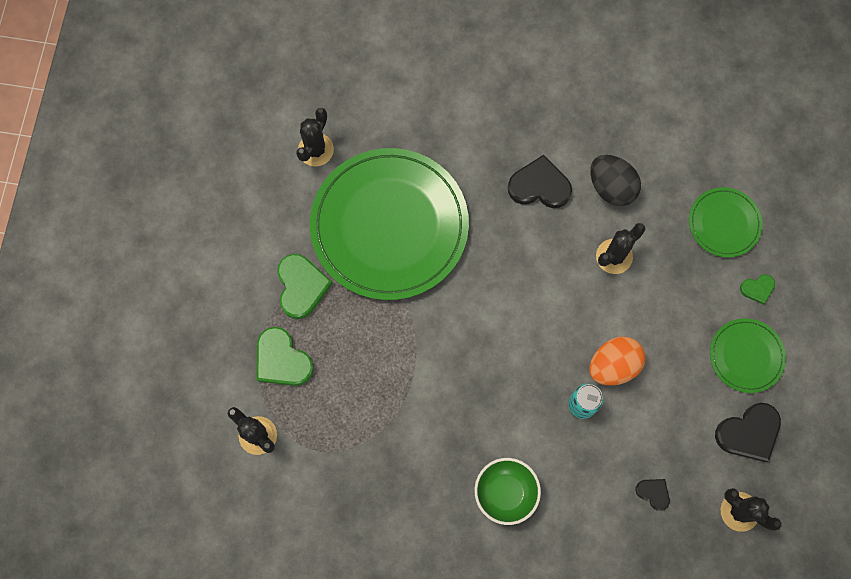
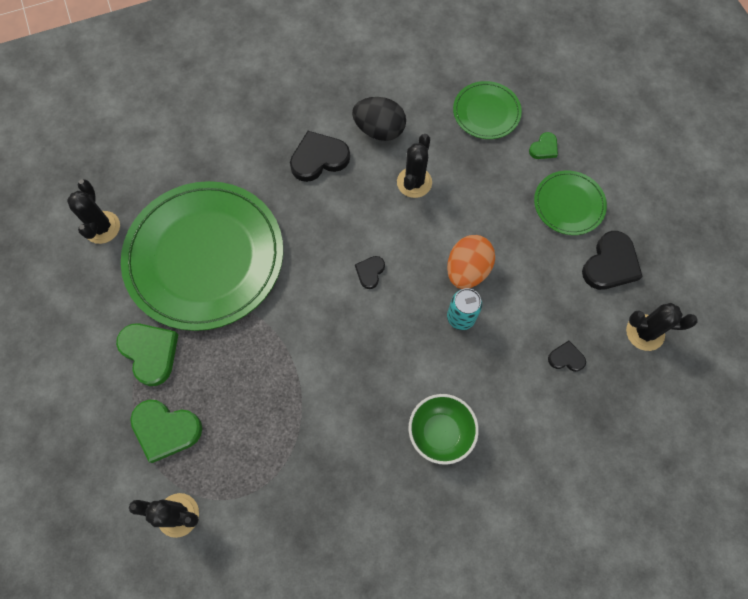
camera: 30 degrees left, 5 degrees down
(525, 319) = (370, 272): none -> black heart

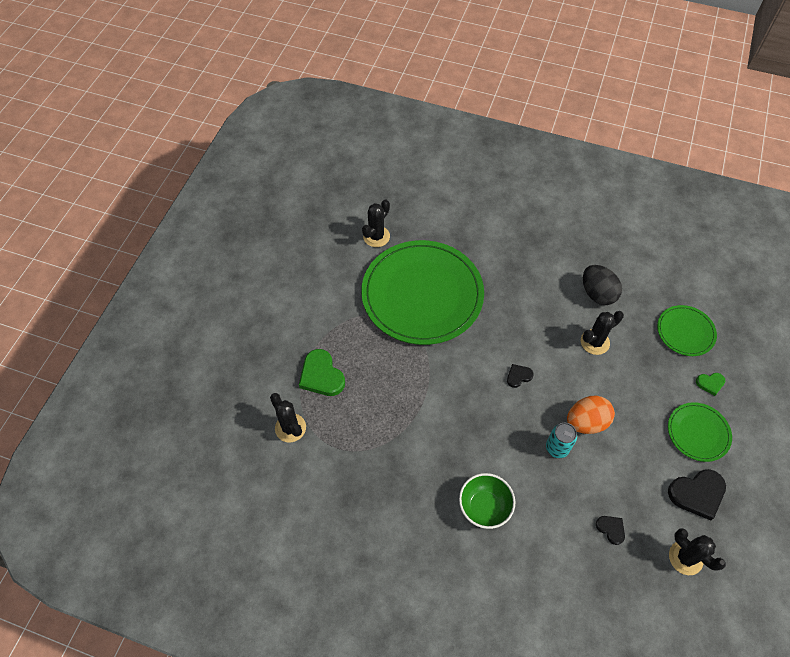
camera: 40 degrees right, 10 degrees down
(150, 352) = (347, 326): green heart -> none
(319, 158) = (541, 284): black heart -> none

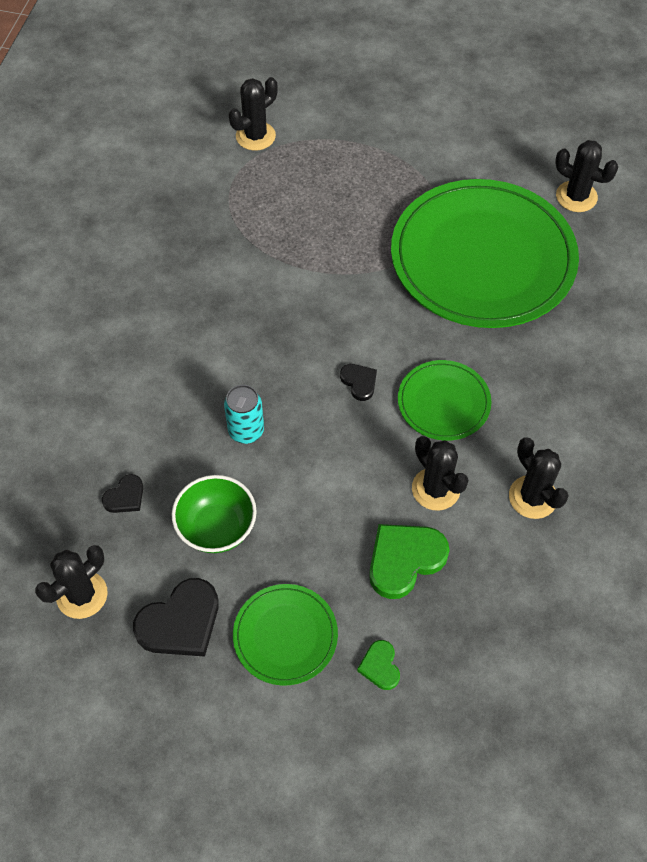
camera: 85 degrees right, 0 degrees up
(321, 375) = (333, 158): green heart -> green heart (404, 560)
(484, 507) = (155, 343): green bowl -> green bowl (217, 528)
(586, 422) = (291, 471): orange egg -> none
(597, 294) = (532, 497): black egg -> black cactus
(685, 332) = (479, 635): green plate -> green plate (443, 402)
(697, 494) = (180, 622): black heart -> black heart turned 105 degrees counterclockwise

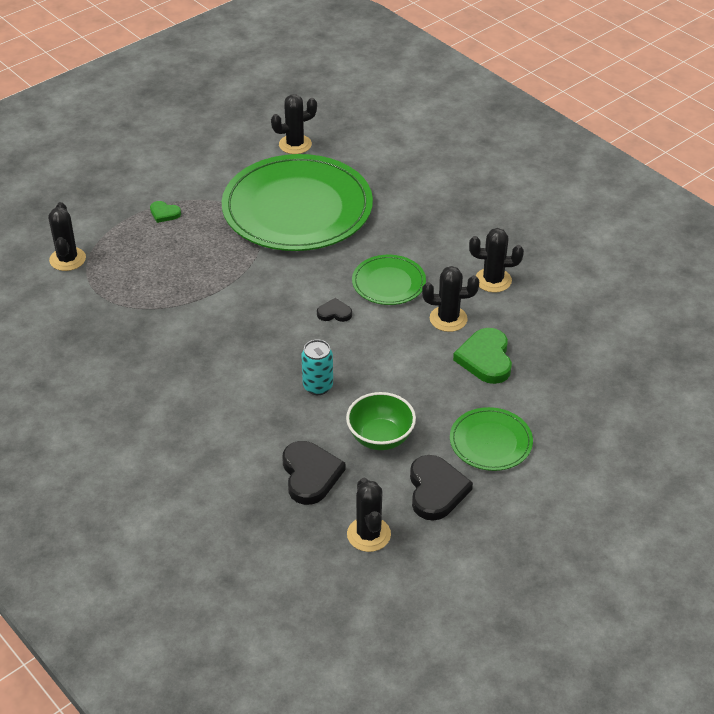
camera: 55 degrees left, 15 degrees down
(125, 497) = (310, 475): black heart -> black heart, size x1.87
(380, 666) = (549, 407): green heart -> green heart (164, 213)

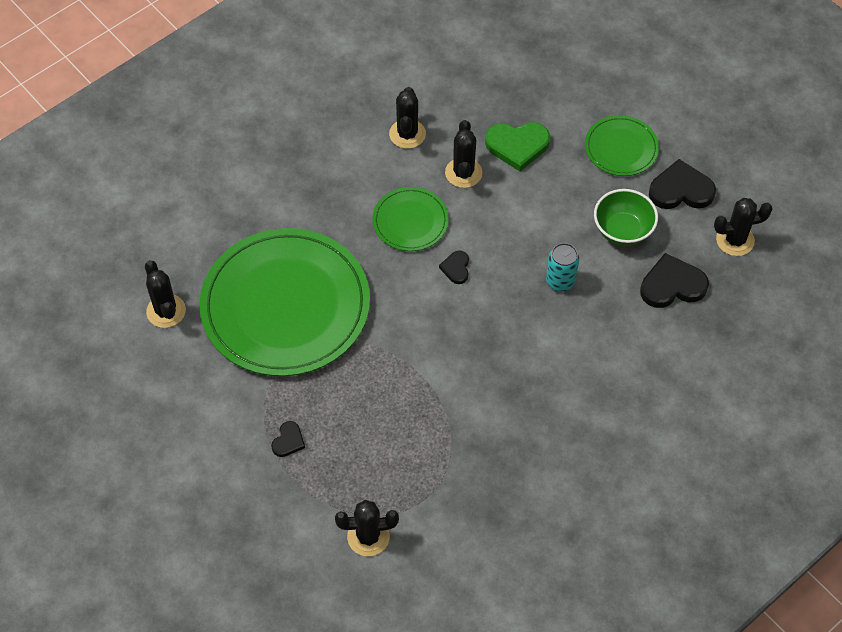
camera: 90 degrees left, 15 degrees up
(164, 213) = (288, 441): green heart -> black heart

